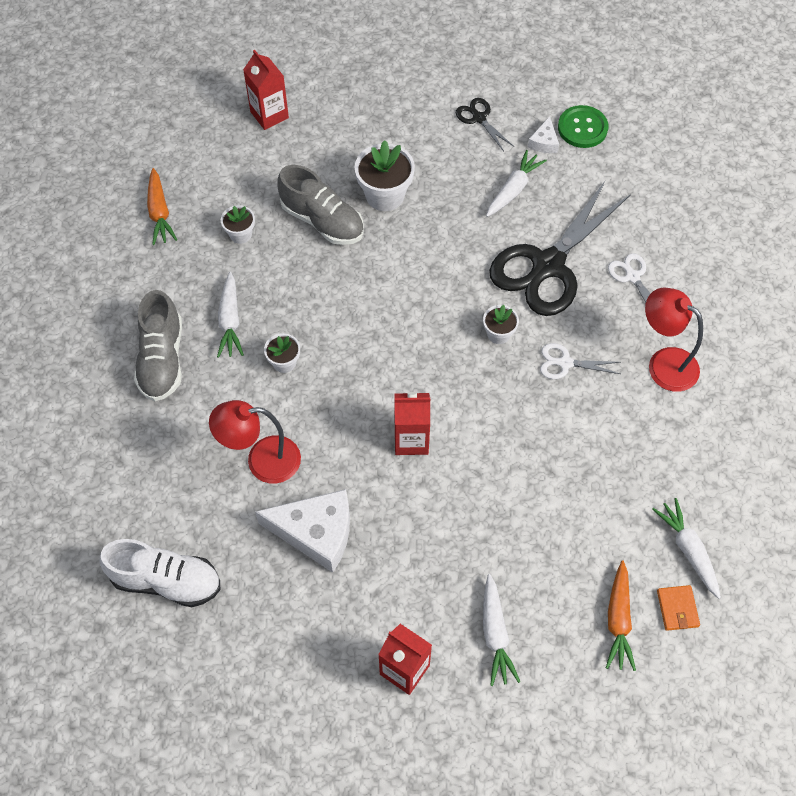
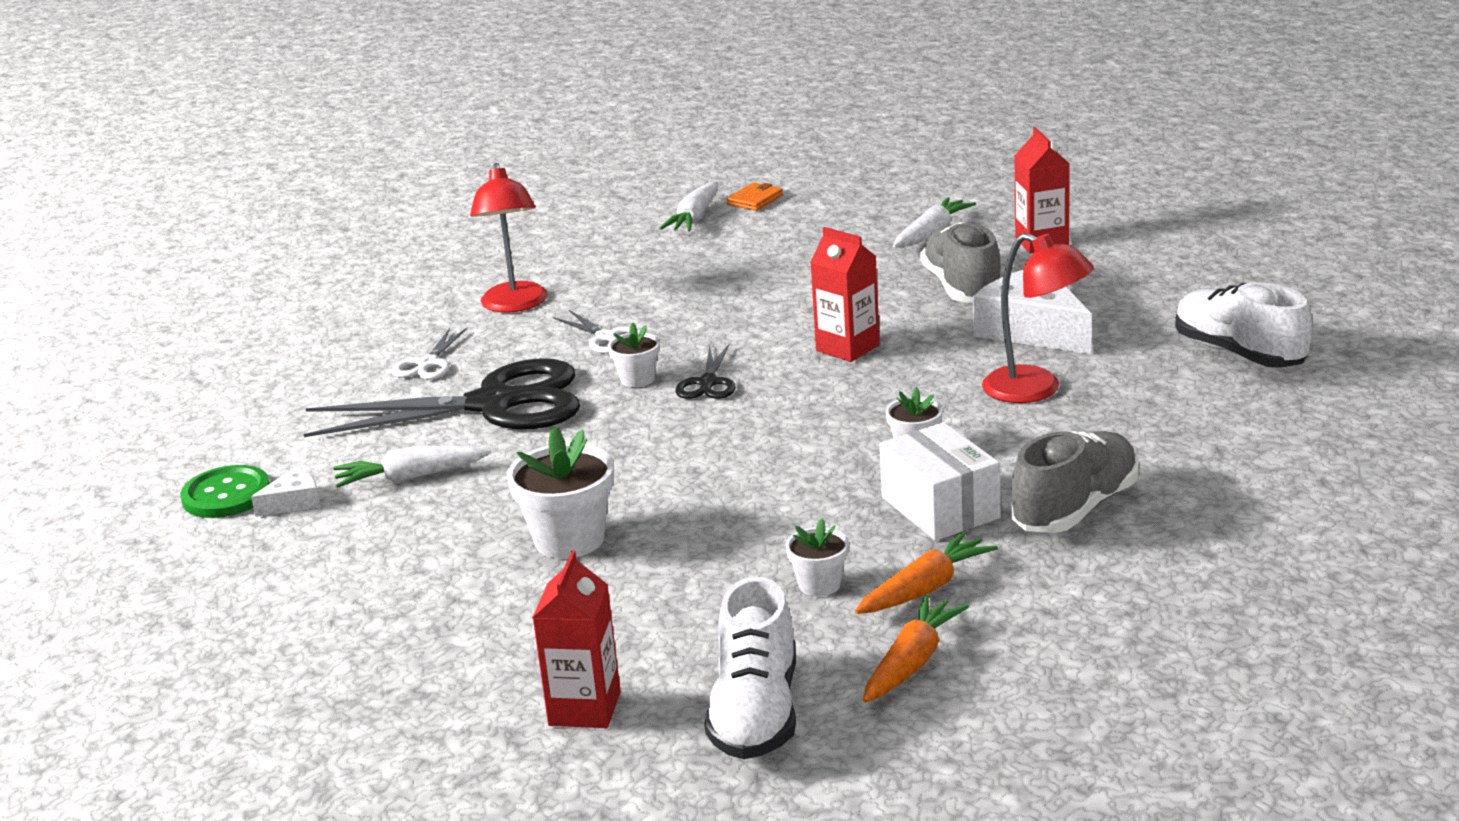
camera: 135 degrees left, 35 degrees down
(200, 151) = (756, 713): none -> white shoe
(230, 320) = (940, 508): white carrot -> white box
(322, 221) = (688, 550): grey shoe -> grey shoe (962, 288)
(479, 118) = (318, 562): black scissors -> black scissors (708, 383)
(618, 620) = (813, 209): orange carrot -> orange carrot (925, 589)

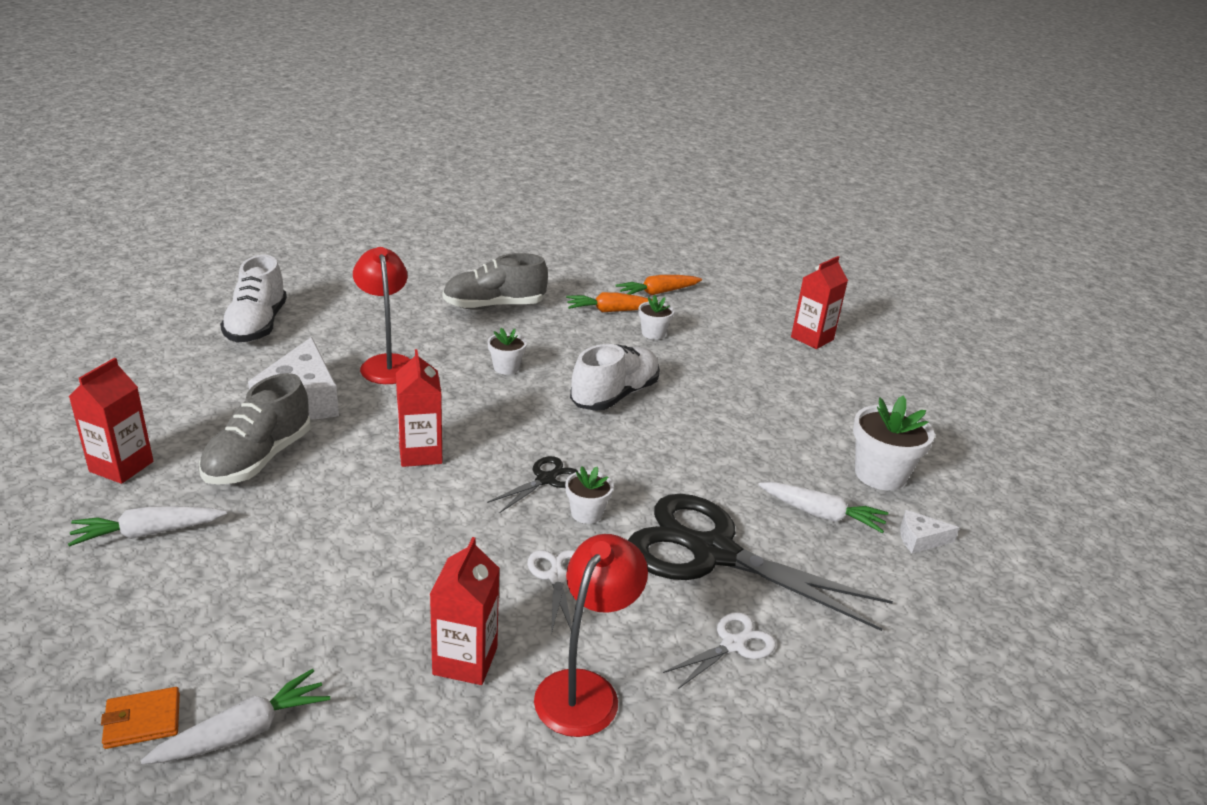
camera: 150 degrees left, 5 degrees up
(226, 495) = (974, 577): green button -> none
(569, 540) = (752, 415): white flower pot -> white flower pot (880, 474)
(612, 283) = (465, 661): none -> red carton
(756, 713) = (741, 306): white shoe -> white shoe (614, 395)
(940, 508) = (548, 335): white box -> none

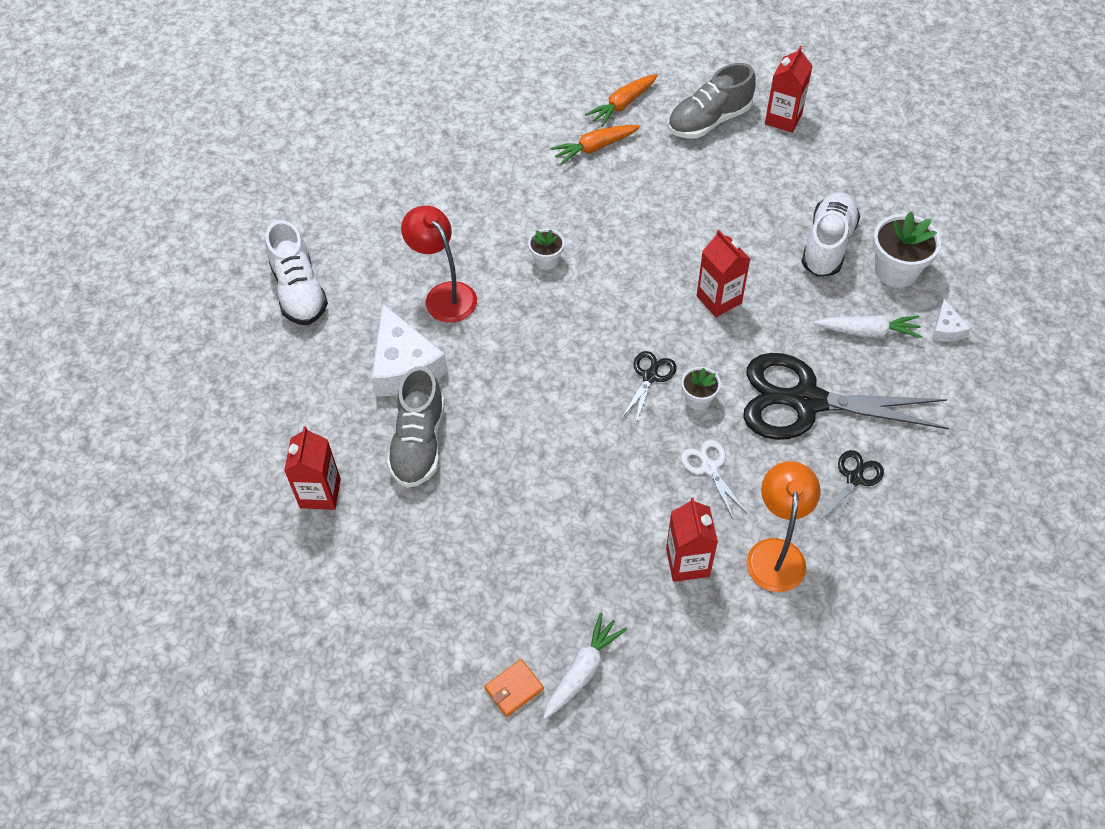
camera: 15 degrees left, 25 degrees up
(148, 533) = (394, 546): white carrot -> none
(420, 453) = (539, 387): red carton -> red carton (719, 299)
(494, 306) = (488, 181): grey shoe -> grey shoe (709, 121)
(585, 689) = (776, 553): red lamp -> orange lamp
(614, 395) = (653, 259): white shoe -> white shoe (827, 245)
(653, 333) = (646, 165): white flower pot -> none
(733, 645) = (854, 478): white scissors -> black scissors
(920, 539) = (946, 329): white cheese -> white cheese turned 75 degrees counterclockwise

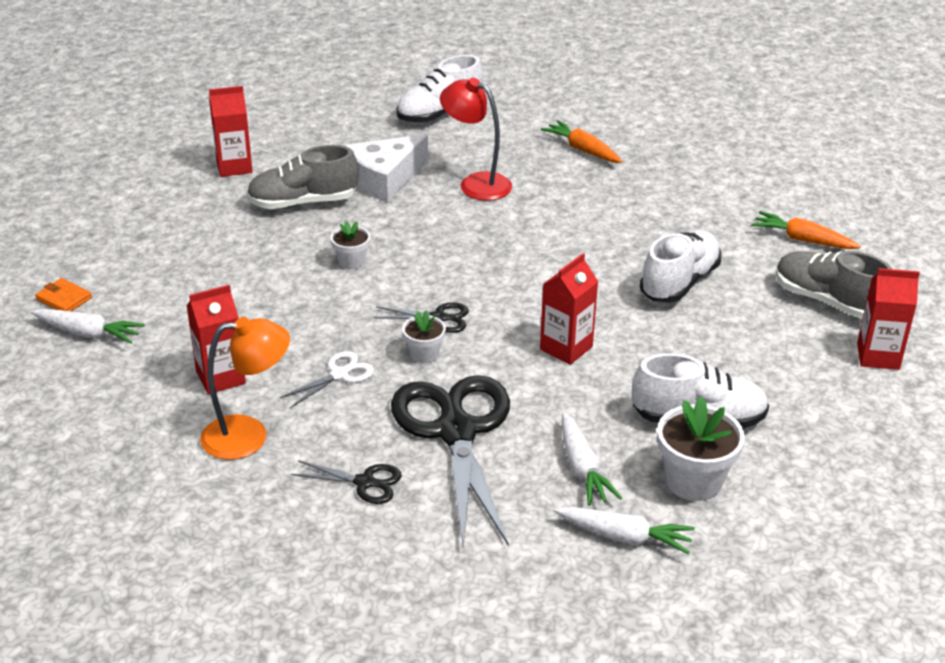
camera: 70 degrees right, 20 degrees down
(444, 295) = (476, 183): red lamp -> red lamp turned 90 degrees counterclockwise
(546, 260) = (552, 231): white flower pot -> white flower pot (351, 261)
(595, 148) = (725, 233): orange carrot -> orange carrot (582, 150)
(654, 200) = (679, 282): none -> white shoe
(946, 329) = (624, 537): white cheese -> white carrot

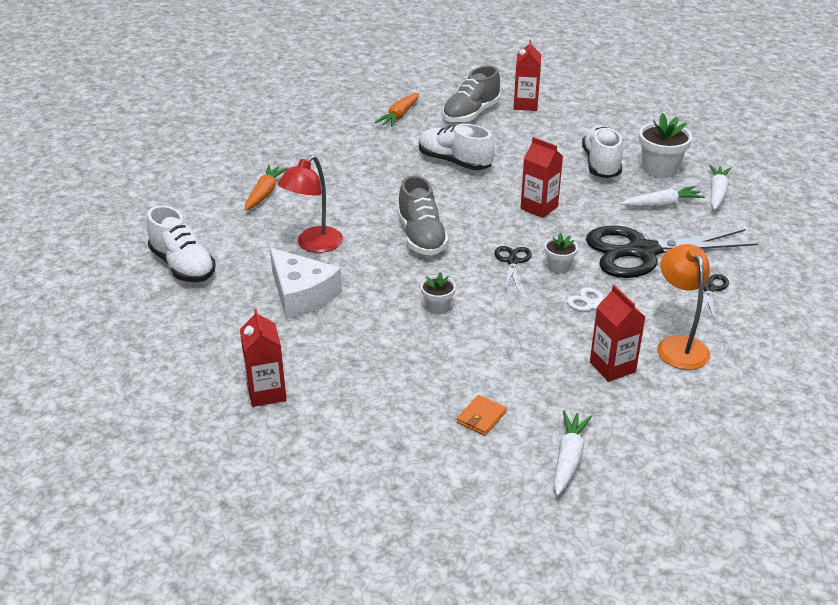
camera: 90 degrees left, 0 degrees up
(64, 299) = (516, 486): orange wallet -> orange wallet (481, 417)
(303, 203) = (340, 340): grey shoe -> grey shoe (421, 237)
(582, 150) = (264, 193): orange carrot -> orange carrot turned 150 degrees clockwise

